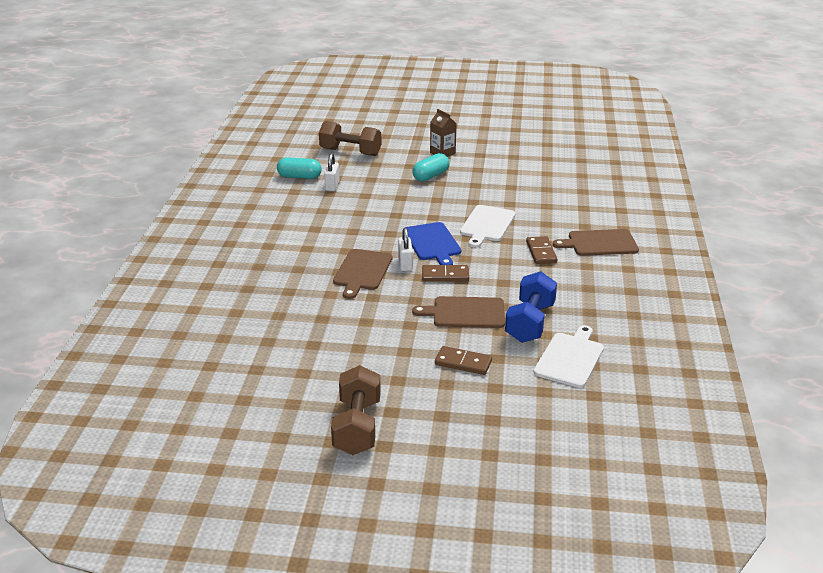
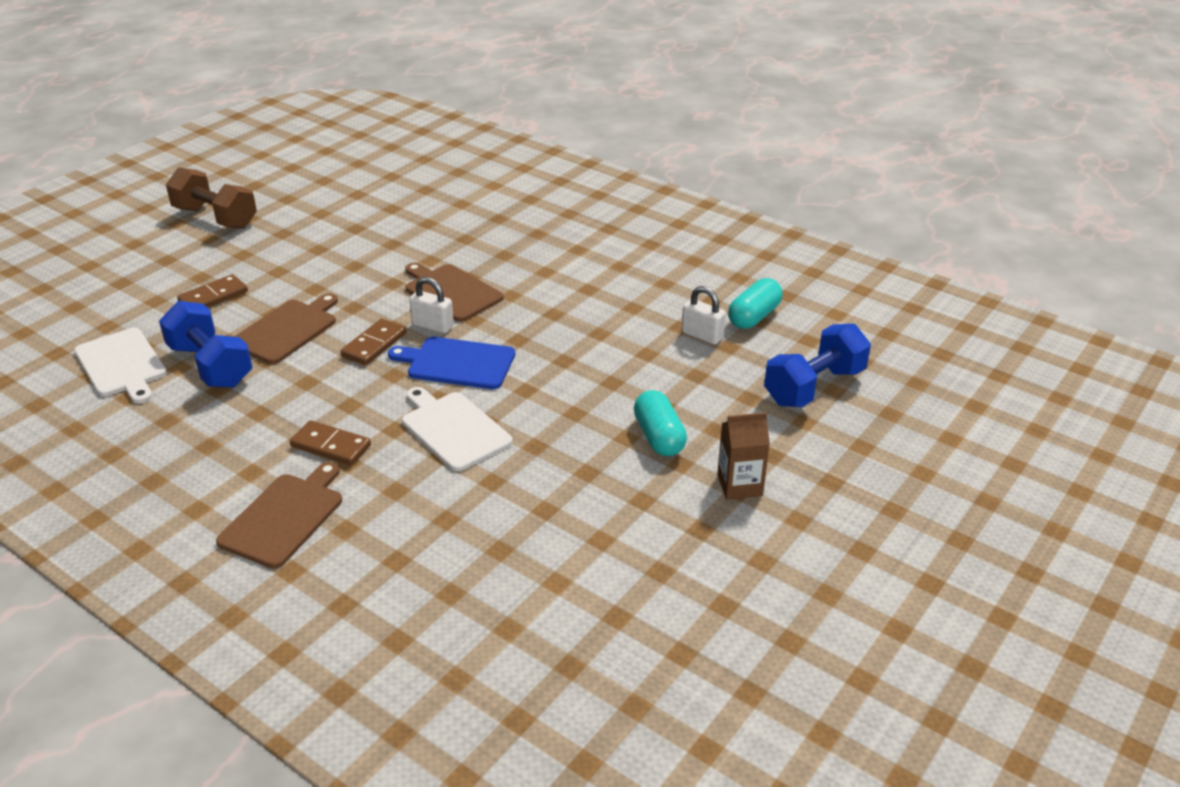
camera: 120 degrees right, 5 degrees up
(350, 152) = (814, 387): brown dumbbell -> blue dumbbell

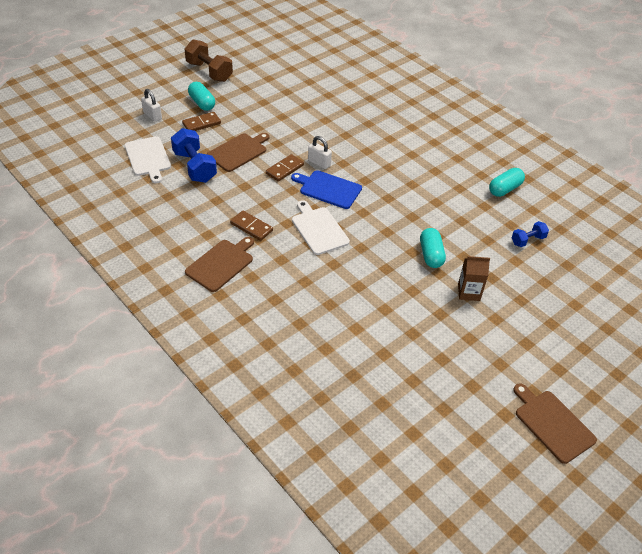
camera: 10 degrees right, 10 degrees up
(209, 266) = (202, 103): none -> turquoise capsule
(451, 292) = (333, 143): brown cutting board -> brown cutting board (552, 424)
(702, 335) = (471, 196): white padlock -> white padlock (152, 116)
(814, 387) = (527, 240): blue dumbbell -> blue dumbbell, size x0.56

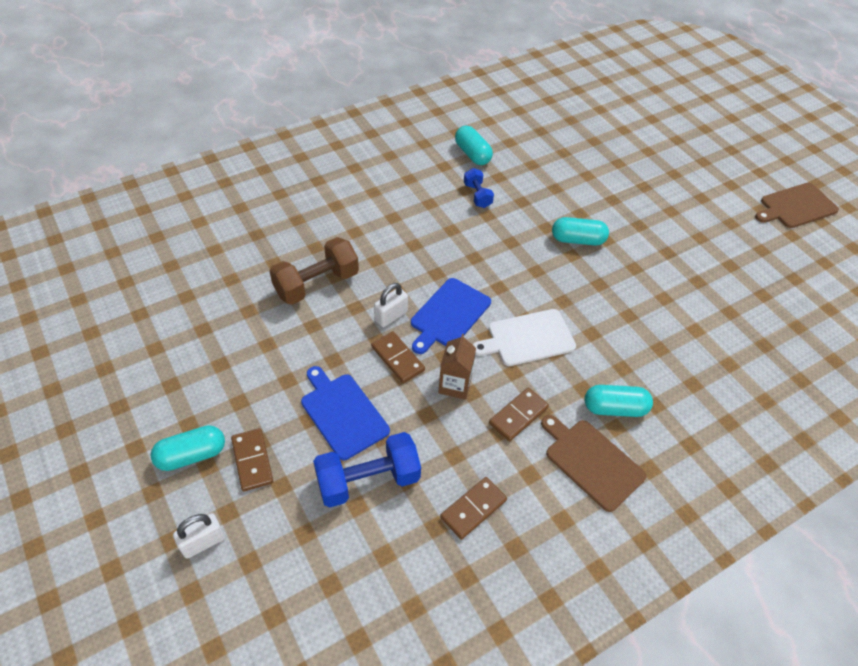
camera: 80 degrees left, 5 degrees up
(148, 158) = (328, 555): white cutting board -> none
(180, 210) = (473, 509): none -> brown domino
(209, 72) = (96, 435): brown dumbbell -> brown dumbbell (316, 284)
(238, 152) = (343, 413): brown cutting board -> blue cutting board
(267, 276) = (614, 408): none -> turquoise capsule
(469, 292) = (635, 222): brown carton -> brown carton (455, 385)
(527, 240) = (557, 158): blue dumbbell -> blue dumbbell (477, 195)

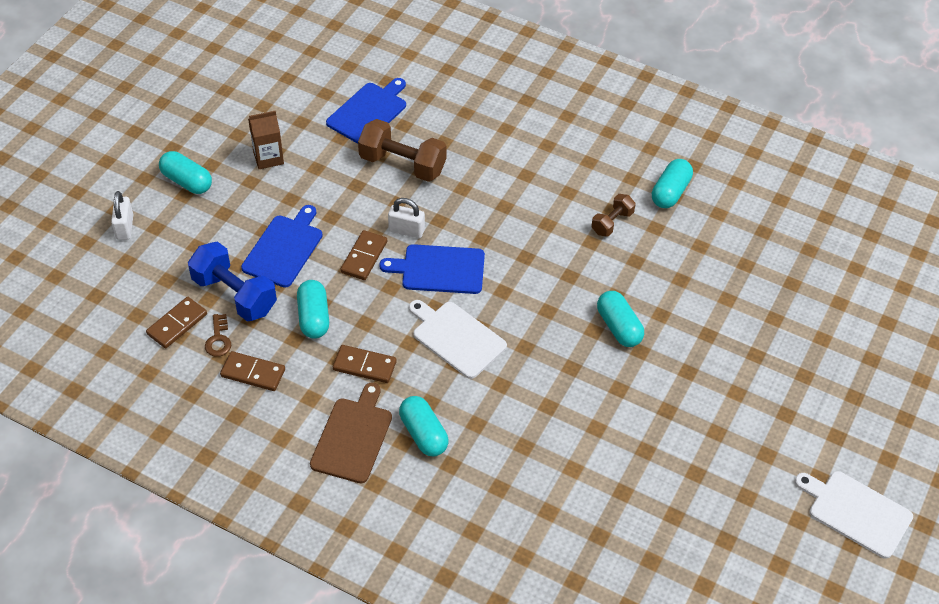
camera: 60 degrees right, 0 degrees up
(203, 542) = (125, 227): white padlock -> white padlock turned 60 degrees clockwise
(237, 278) = (368, 112): none -> blue cutting board
(252, 460) = (205, 218): brown domino -> brown domino (177, 324)
(413, 520) = (218, 339): none -> brown key
(439, 428) = (314, 317): none -> turquoise capsule
(455, 385) = (365, 308): brown carton -> brown carton (268, 157)
(477, 195) = (612, 222): blue dumbbell -> brown dumbbell
(796, 206) = (856, 512): brown cutting board -> white cutting board

